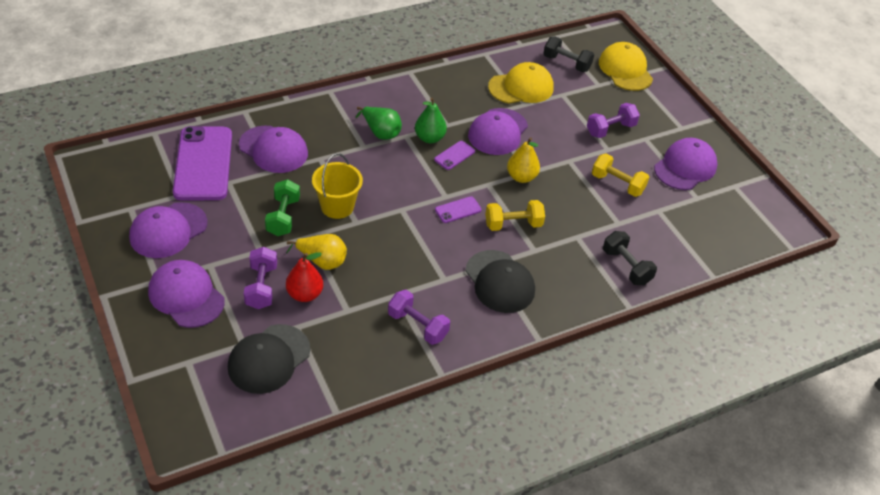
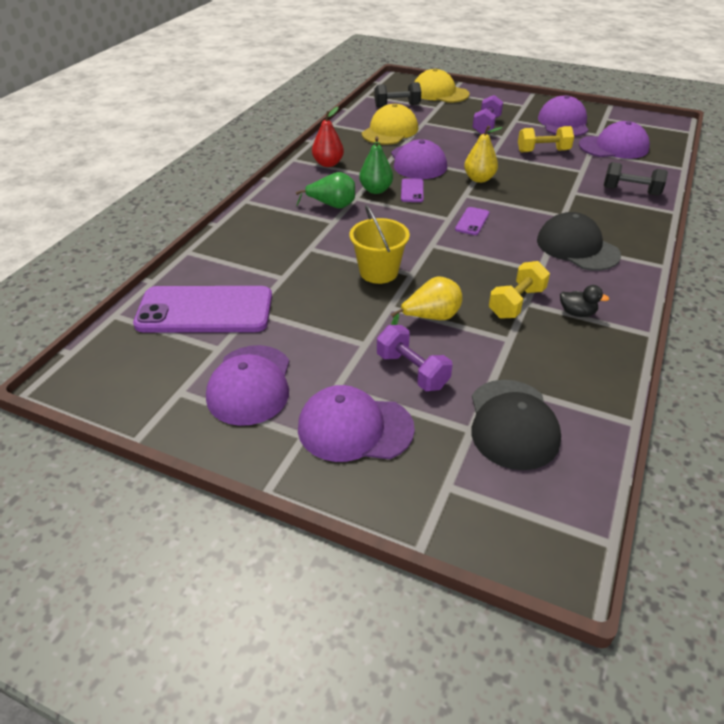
camera: 35 degrees left, 5 degrees down
(203, 164) = (205, 310): purple phone -> purple phone turned 45 degrees counterclockwise
(273, 149) = (258, 264): purple cap -> purple cap (614, 147)
(283, 217) = (345, 306): green dumbbell -> none
(305, 294) = (457, 351): red pear -> red pear (328, 164)
(417, 326) = (577, 313): purple dumbbell -> black duck
(499, 282) = (577, 247): black cap -> black cap turned 150 degrees counterclockwise
(513, 224) = (523, 208): yellow dumbbell -> yellow dumbbell (516, 303)

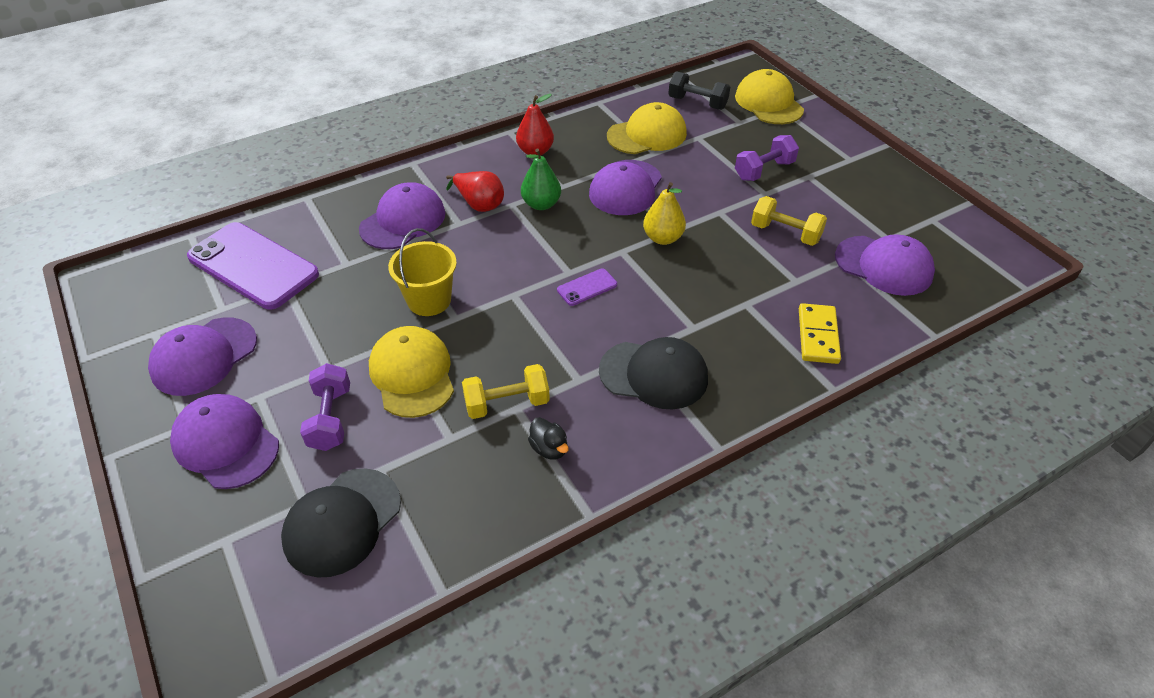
camera: 35 degrees right, 5 degrees up
(332, 206) = (479, 204): green pear -> red pear
(412, 191) = (575, 221): purple phone -> none
(431, 317) = (412, 374): yellow pear -> yellow cap
(563, 123) = (865, 204): purple cap -> purple cap (403, 221)
(577, 247) = (654, 374): black cap -> black cap turned 105 degrees clockwise
(631, 191) = (817, 336): black dumbbell -> yellow domino

